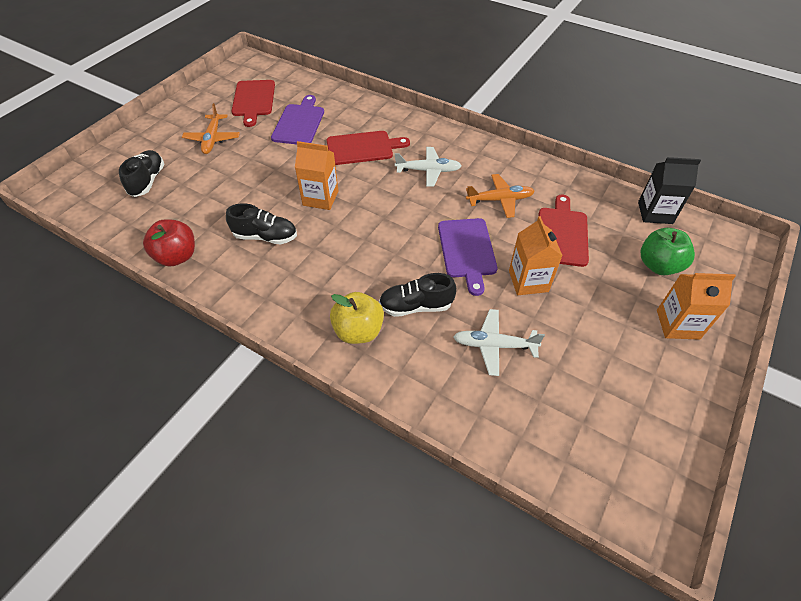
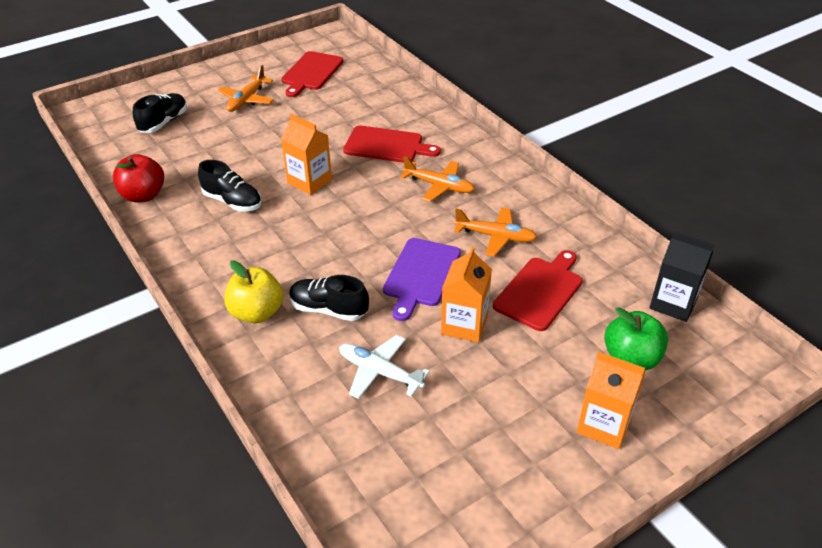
camera: 25 degrees right, 10 degrees down
(299, 123) = (340, 105): purple cutting board -> none
(428, 171) = (439, 186): white plane -> orange plane

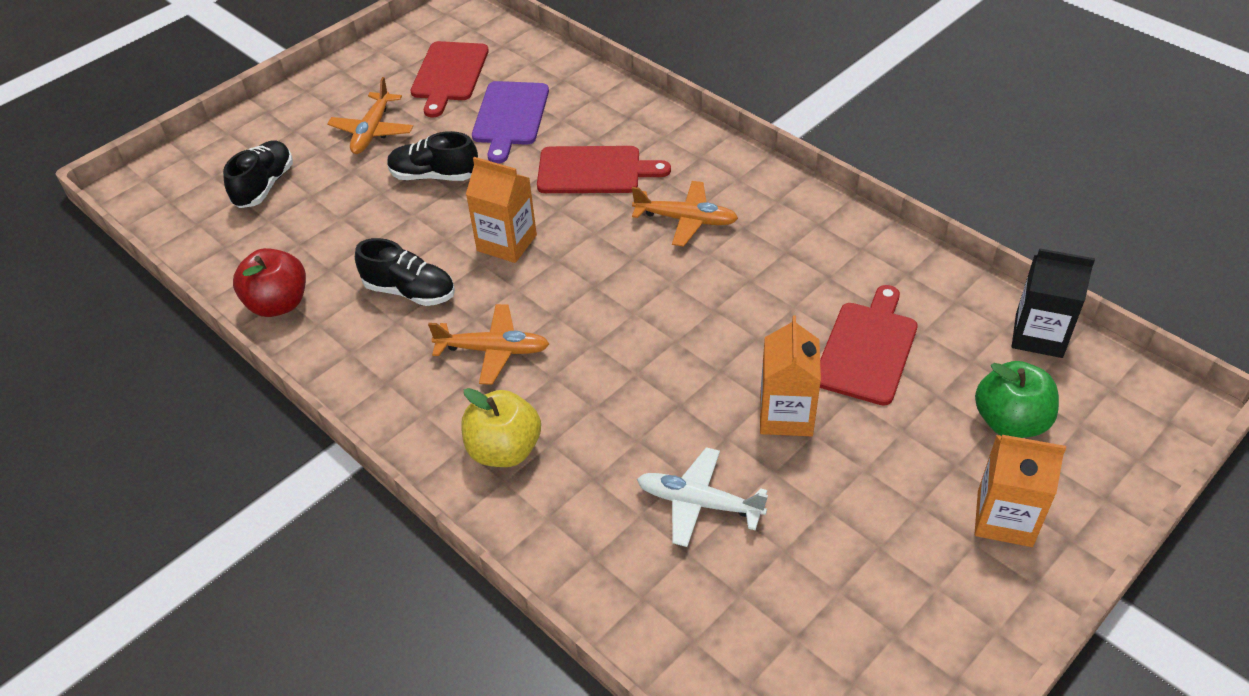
camera: 10 degrees left, 5 degrees up
(328, 309) = (600, 427): black shoe -> black shoe (434, 176)
(421, 275) = (705, 354): purple cutting board -> purple cutting board (510, 117)
(495, 236) = (785, 281): orange plane -> orange plane (493, 350)

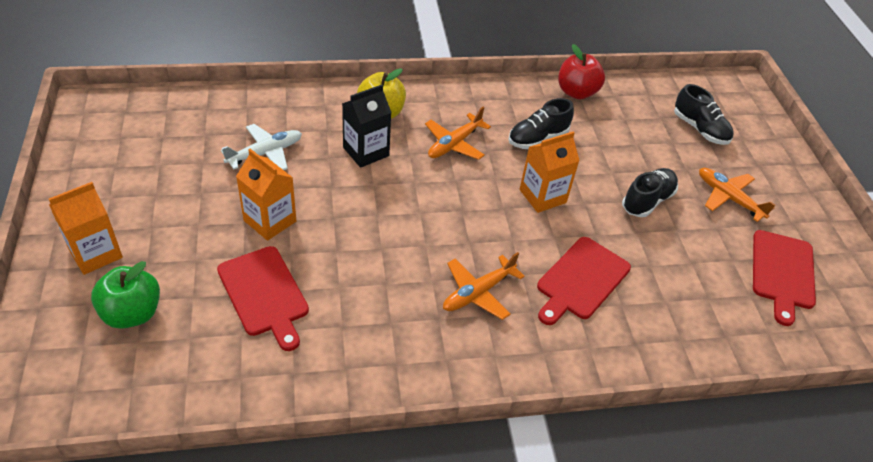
camera: 120 degrees right, 0 degrees up
(449, 74) = (782, 272): red cutting board -> red cutting board turned 120 degrees counterclockwise
(510, 117) = (692, 274): purple cutting board -> none
(1038, 335) = (157, 396): black carton -> black carton (366, 152)

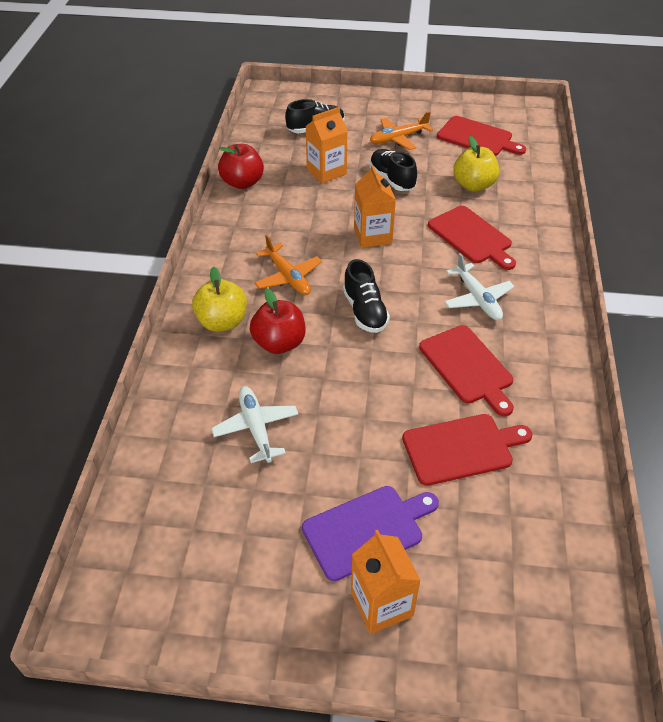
camera: 70 degrees left, 0 degrees up
(132, 313) = (475, 566): green apple -> none
(166, 236) = (367, 530): none -> purple cutting board
(270, 221) = (363, 434): orange carton -> orange carton (326, 172)
(366, 152) = (279, 343): black carton -> red apple
(372, 291) = (467, 367): none -> red cutting board
(478, 292) = (477, 298): orange plane -> white plane
(537, 138) = (298, 221): black shoe -> black shoe (365, 311)
(679, 275) = (473, 185): none -> yellow apple

